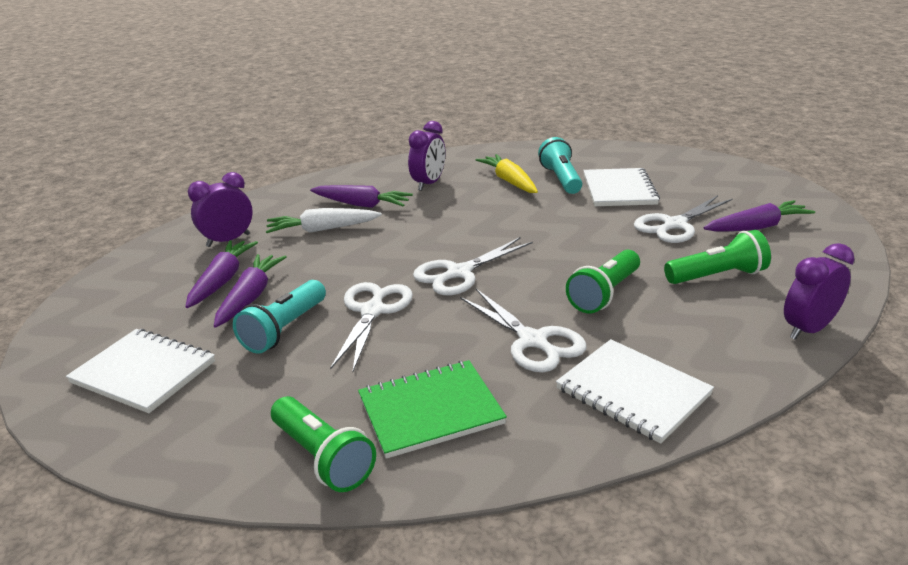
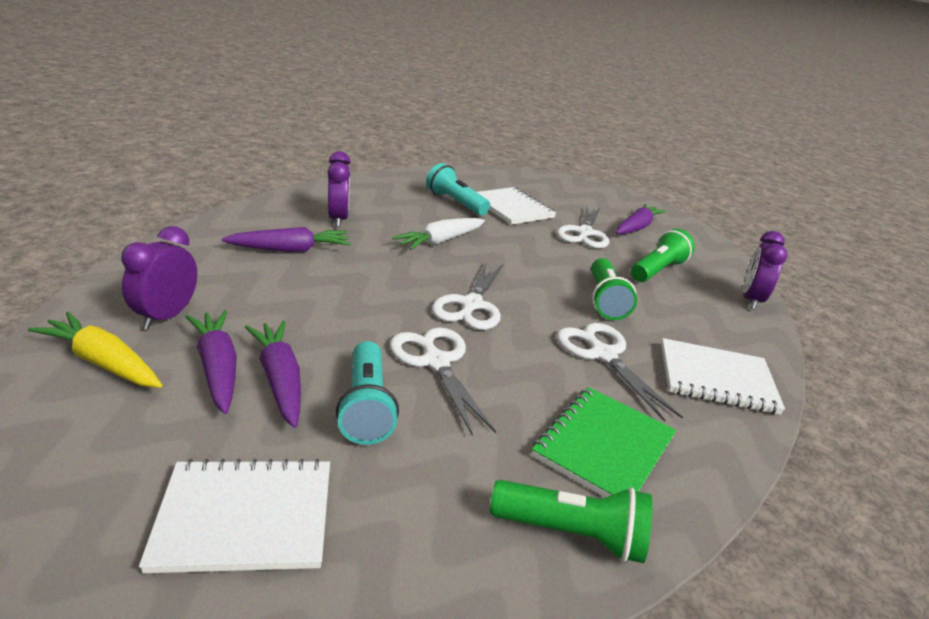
camera: 40 degrees left, 0 degrees up
(322, 229) = (277, 283): white carrot -> white carrot (440, 241)
(509, 181) = (413, 209): yellow carrot -> yellow carrot (103, 362)
(532, 341) = (603, 355): white scissors -> white scissors turned 135 degrees counterclockwise

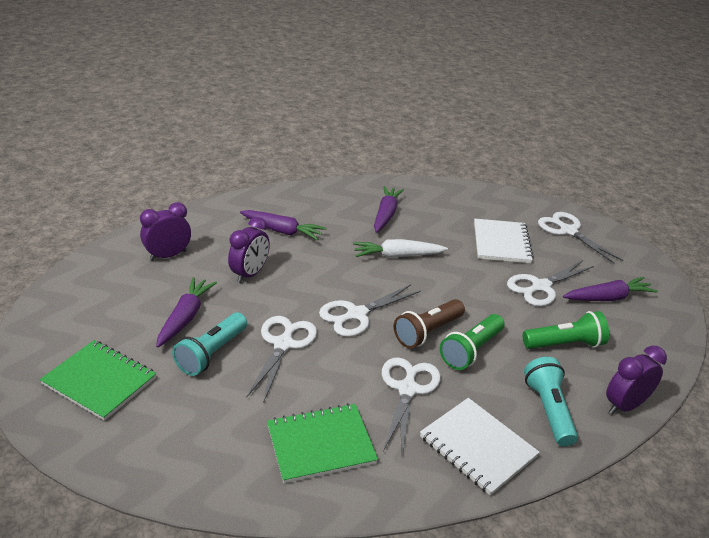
camera: 40 degrees right, 5 degrees up
(103, 362) = (116, 273): yellow carrot -> none
(217, 368) = (163, 297): purple carrot -> purple carrot (386, 215)
(245, 517) = (100, 381): white notebook -> green notebook
(338, 219) = (341, 215): purple clock -> purple clock (250, 274)
(455, 203) = (454, 224): turquoise flashlight -> turquoise flashlight (548, 410)
(547, 187) = (568, 231): none -> white scissors
(552, 298) = (427, 332): none -> brown flashlight
(571, 534) = (236, 476): green flashlight -> none

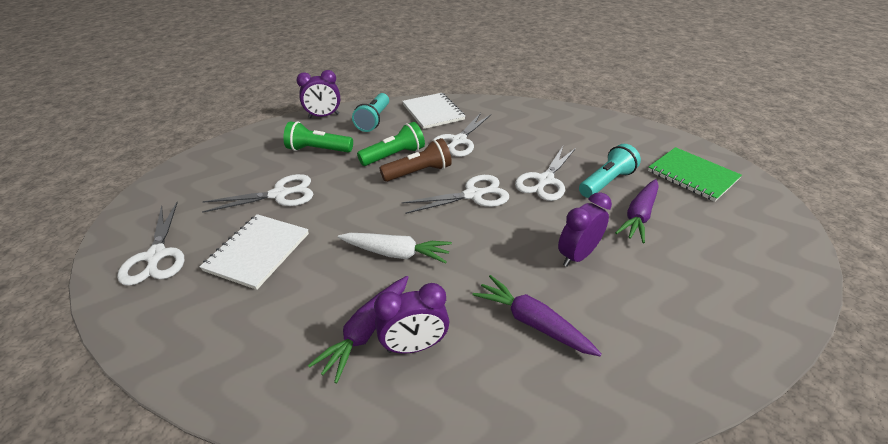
camera: 160 degrees left, 5 degrees up
(168, 255) = (688, 301): purple clock -> purple clock (414, 345)
(321, 444) = (527, 124): green notebook -> none
(608, 298) = (234, 176): purple carrot -> none

